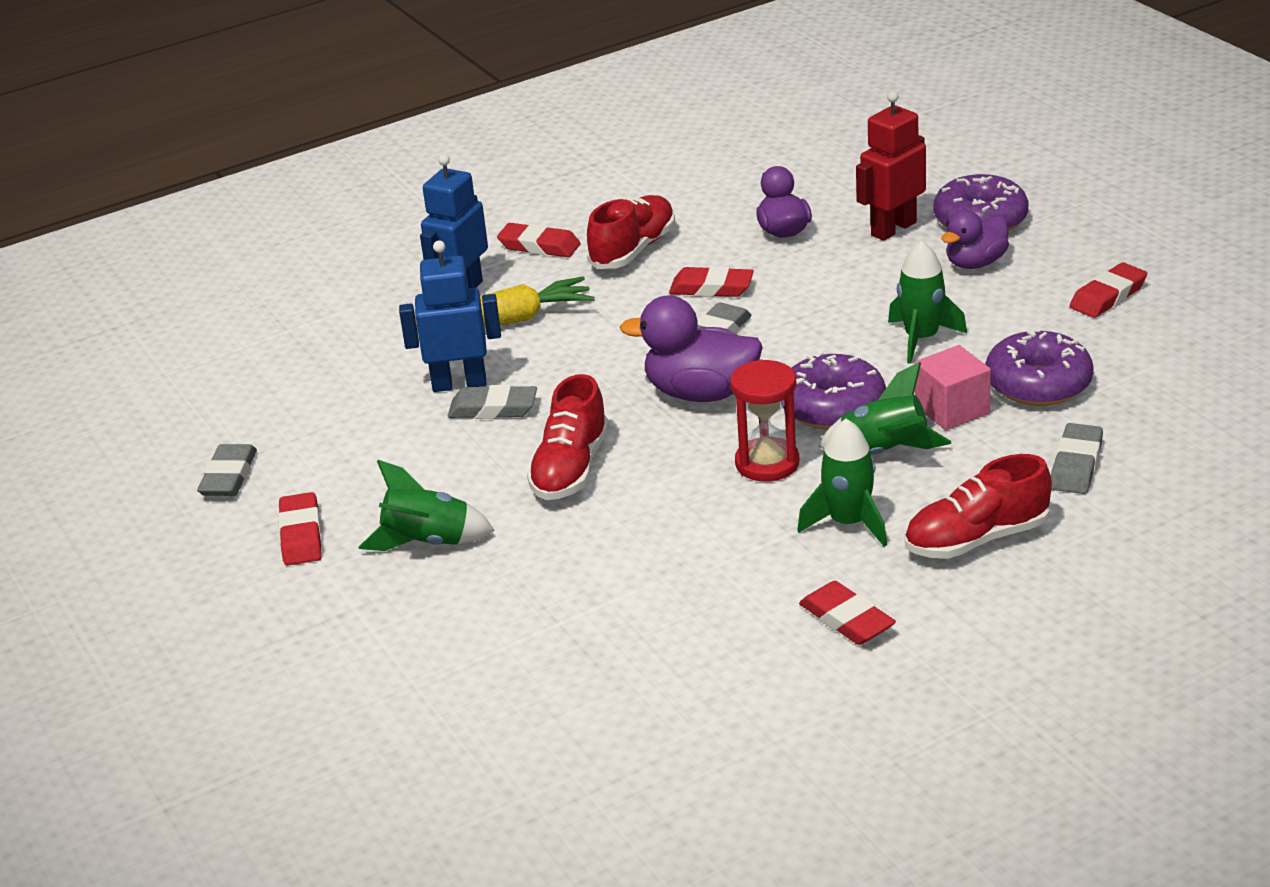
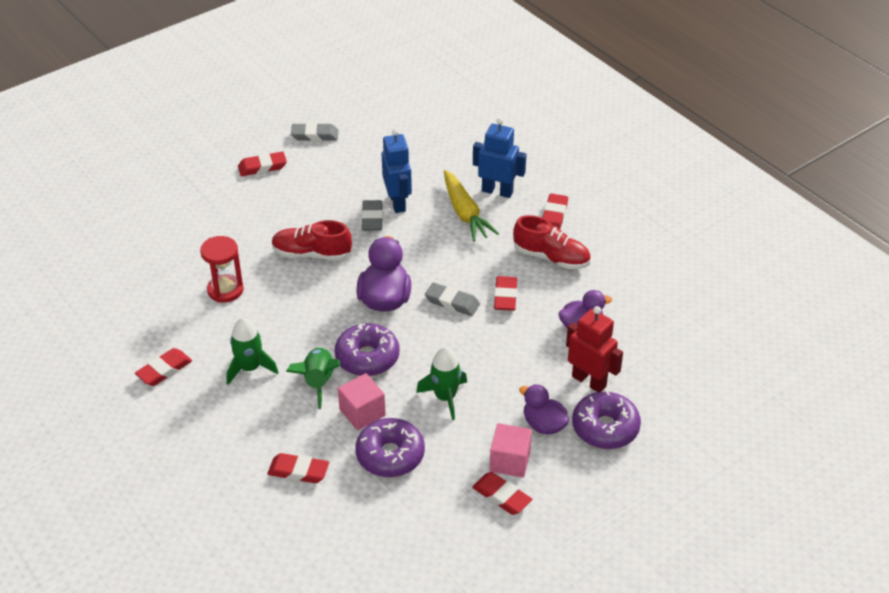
camera: 80 degrees right, 10 degrees up
(428, 542) = (251, 210): green rocket -> none
(767, 463) = (311, 332): red hourglass -> red hourglass (225, 290)
(976, 539) = (228, 423): red shoe -> none
(1044, 289) = (510, 461): none -> pink cube
(1076, 465) = (298, 471): grey eraser -> red eraser

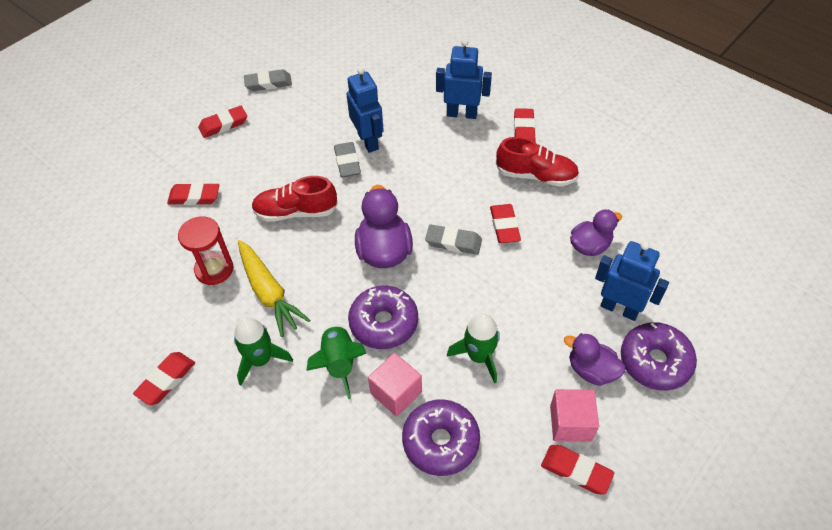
camera: 10 degrees left, 10 degrees up
(298, 471) = (345, 484): red eraser -> red eraser (194, 197)
(465, 213) = (437, 142): yellow carrot -> yellow carrot (269, 292)
(589, 381) = (619, 308): red robot -> blue robot

